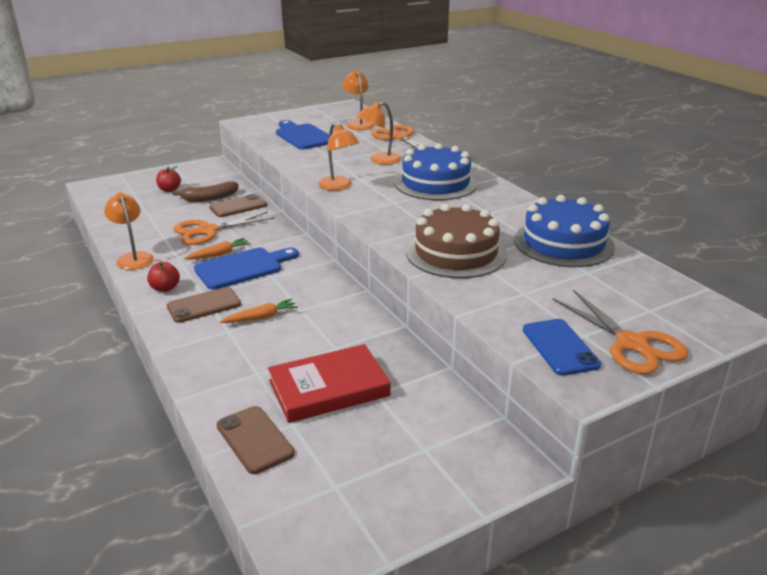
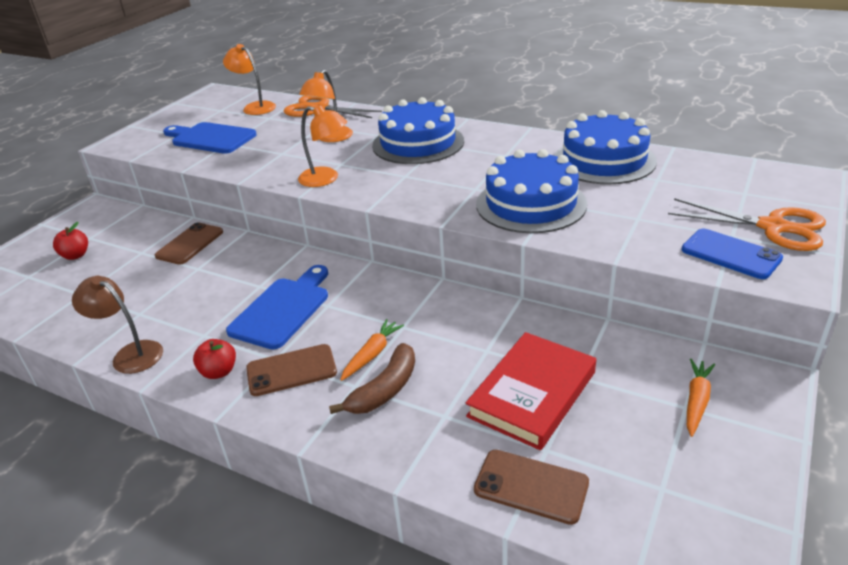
camera: 30 degrees left, 5 degrees up
(133, 258) = (130, 354): orange lamp -> brown lamp
(204, 305) = (291, 370): brown phone -> brown phone turned 45 degrees clockwise
(208, 231) = (188, 285): orange scissors -> none
(210, 198) = (142, 247): brown banana -> brown banana (385, 389)
(219, 254) = (236, 306): orange carrot -> orange carrot (696, 401)
(456, 253) = (531, 204): brown cake -> blue cake

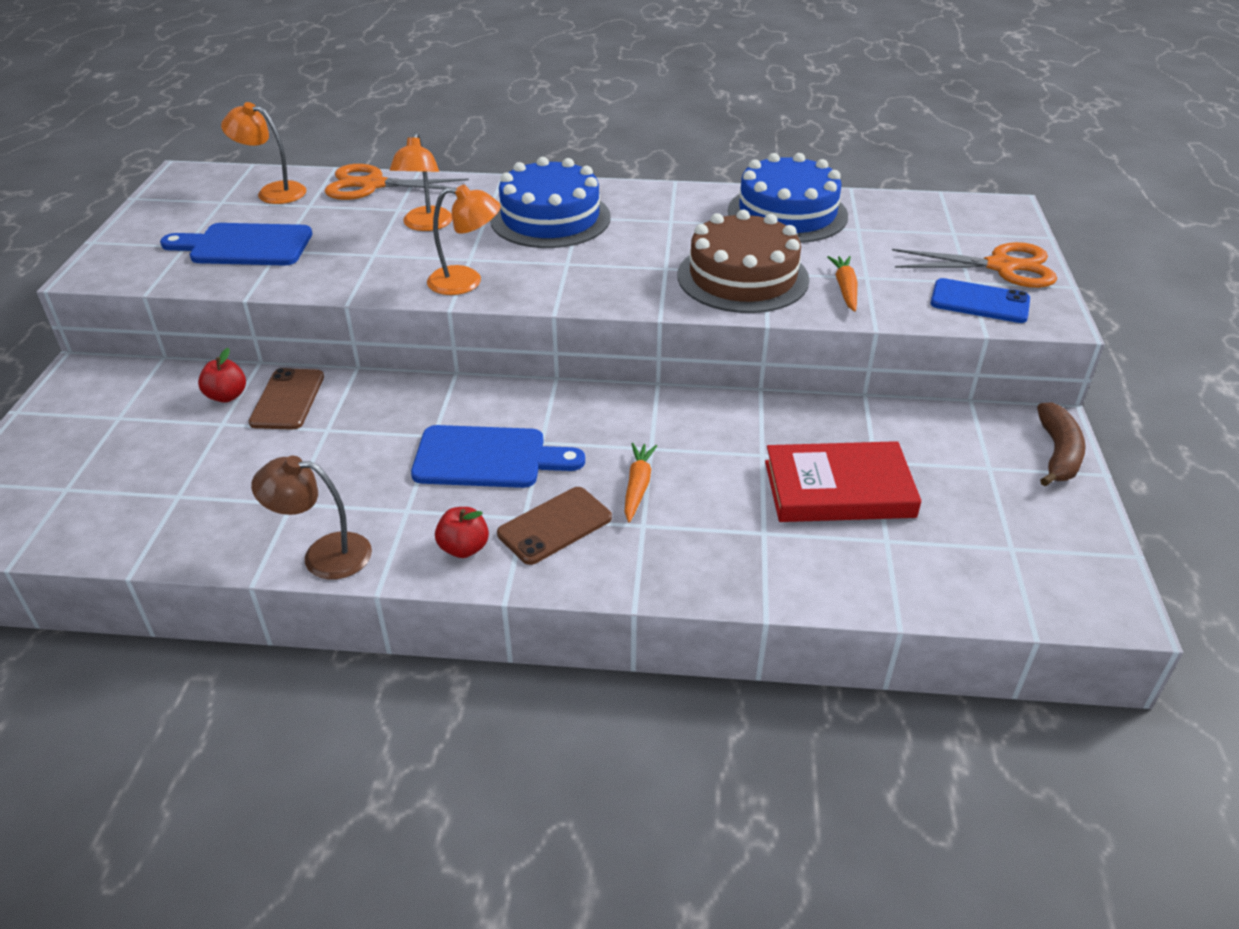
camera: 25 degrees left, 5 degrees up
(76, 255) = (119, 446): red apple -> red apple (227, 396)
(283, 309) = (488, 458): blue cutting board -> blue cutting board turned 90 degrees clockwise
(385, 389) = (680, 521): brown banana -> brown banana (1057, 453)
(531, 204) = (742, 277): blue cake -> brown cake
(531, 486) = (894, 579): brown phone -> none
(532, 394) = (838, 489): red book -> red book turned 75 degrees clockwise
(696, 401) = (995, 459): orange carrot -> orange carrot (845, 289)

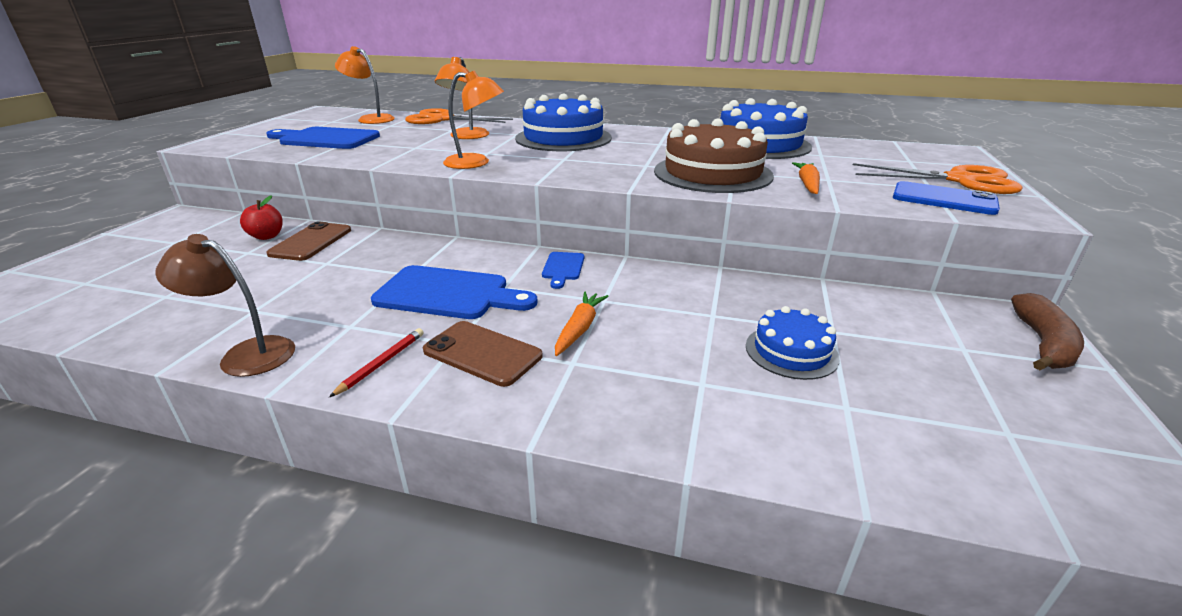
camera: 10 degrees right, 10 degrees down
(464, 548) = (382, 363): red apple -> red pencil
(555, 526) = (482, 353): brown phone -> brown phone turned 60 degrees clockwise
(595, 409) = (563, 268): none -> blue cutting board
(838, 489) = (791, 351): red book -> blue cake

